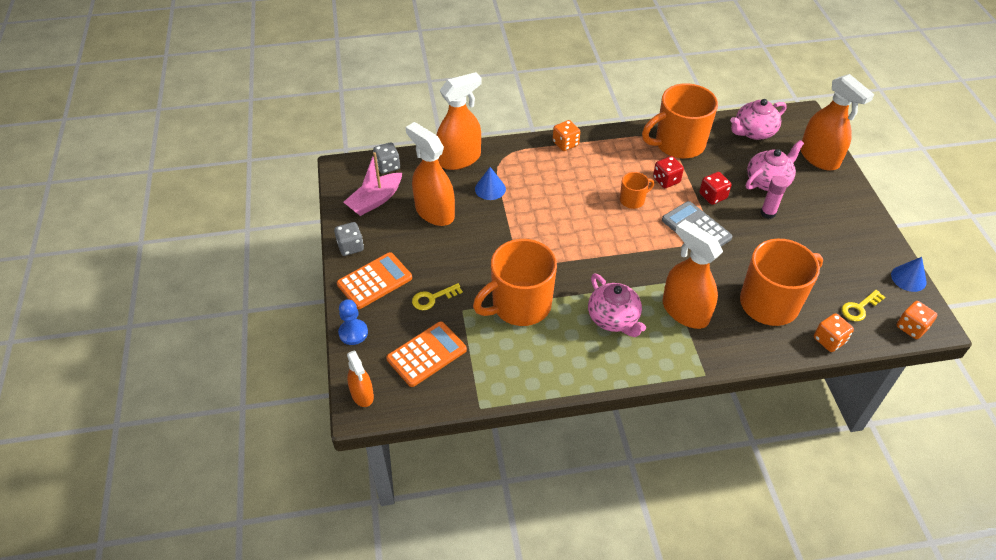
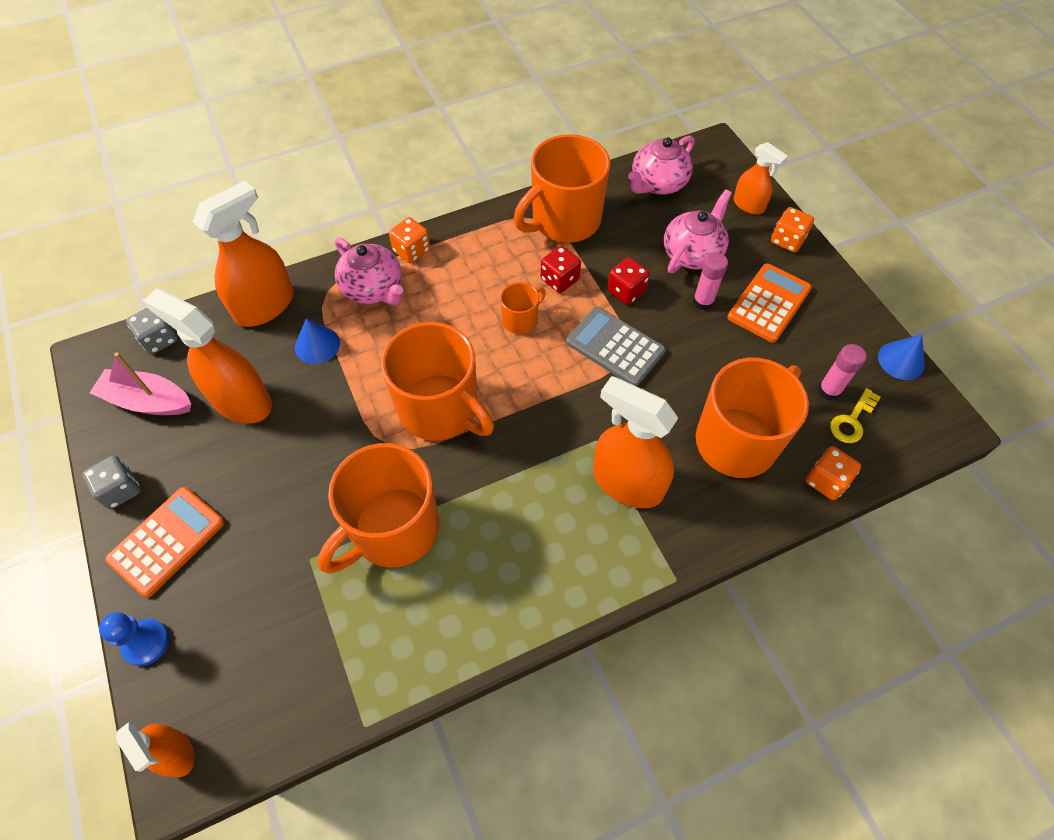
camera: 15 degrees left, 10 degrees up
(375, 200) = (148, 401): pink boat -> pink boat turned 75 degrees clockwise
(426, 354) = (267, 651): orange calculator -> orange calculator (768, 303)
(433, 298) = (261, 549): yellow key -> none
(565, 243) = (440, 409): none -> orange mug
(614, 319) = (532, 519): pink teapot -> pink teapot (373, 289)
(819, 158) = (748, 205): orange spray bottle -> orange spray bottle, size x0.57
(847, 286) = (829, 390): none -> pink glue stick
(911, 327) = (923, 435): orange dice -> orange dice (787, 240)

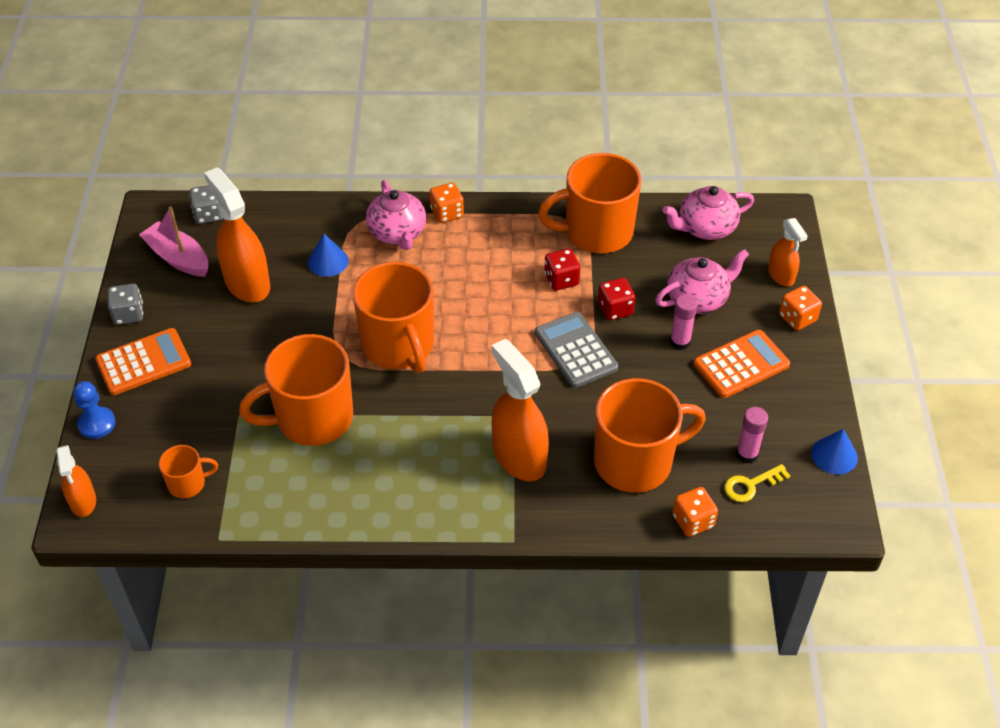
camera: 25 degrees right, 10 degrees down
(265, 306) = (303, 217): orange spray bottle -> none
(521, 320) = (507, 301): orange mug -> orange mug (188, 483)

